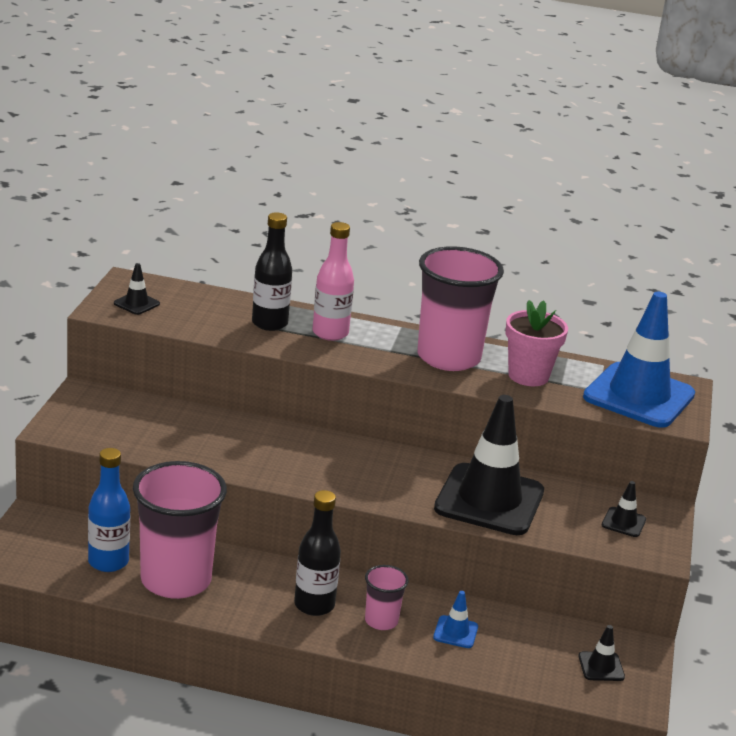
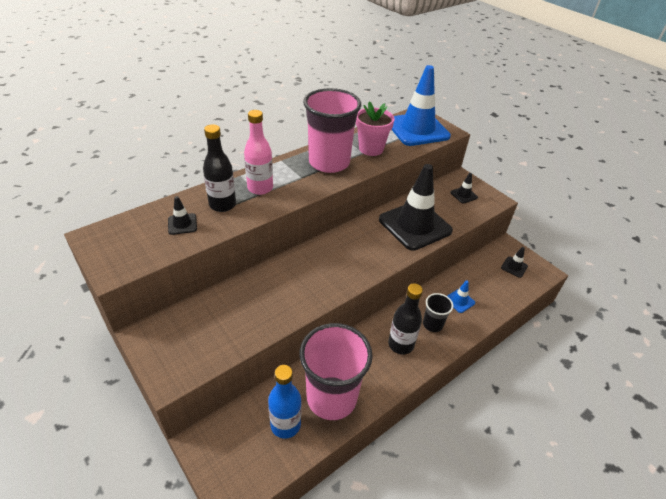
camera: 50 degrees left, 15 degrees up
(136, 304) = (127, 249): black traffic cone -> black traffic cone (182, 224)
(381, 621) = (432, 324): pink cup -> black cup

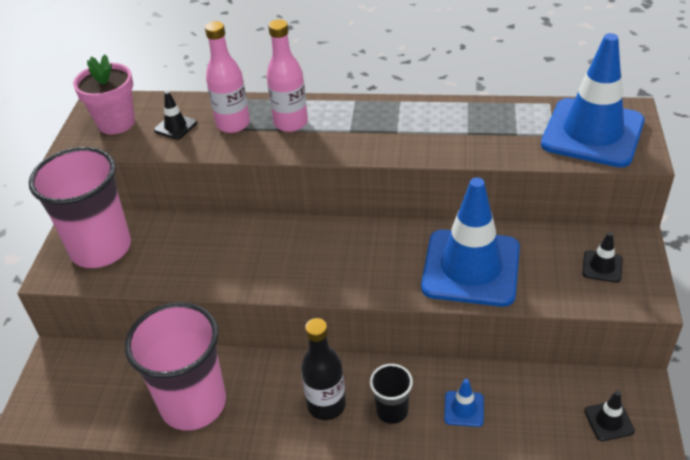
camera: 50 degrees right, 0 degrees up
(222, 205) = (233, 124): black bottle -> pink bottle
(285, 424) = (128, 395): blue bottle -> none
(329, 162) = (405, 127): pink cup -> pink cup (101, 248)
(371, 149) = (484, 132): pink flower pot -> pink flower pot (116, 123)
(415, 225) = (471, 268): black traffic cone -> blue traffic cone

